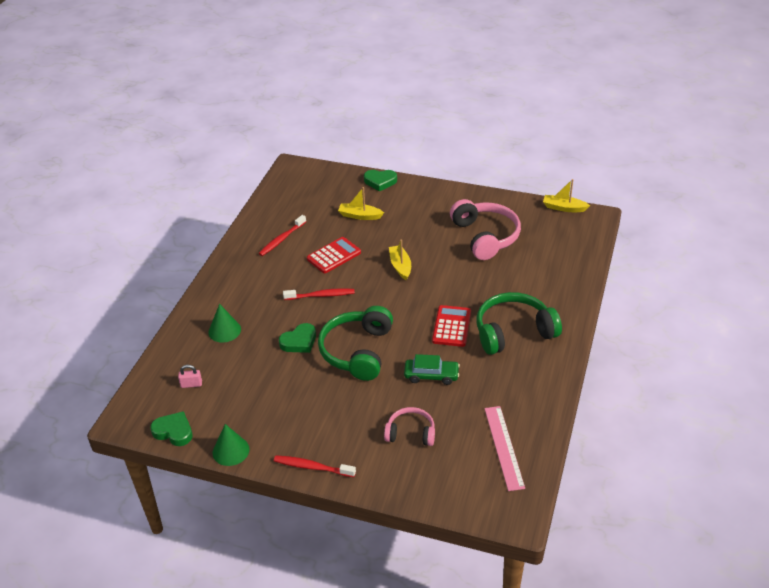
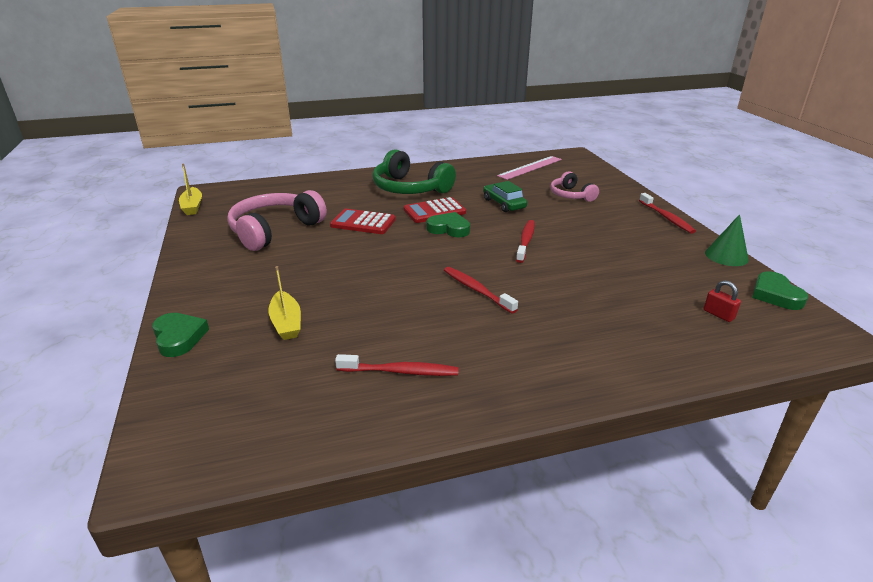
camera: 125 degrees left, 10 degrees down
(191, 384) = (718, 314): pink padlock -> red padlock
(224, 330) = (621, 332): green cone -> none
(299, 341) = (560, 275): green heart -> green heart (449, 229)
(334, 256) = (395, 310): red calculator -> red calculator (363, 222)
(357, 351) = (525, 241): green headphones -> red toothbrush
(400, 266) = (371, 260): yellow boat -> none

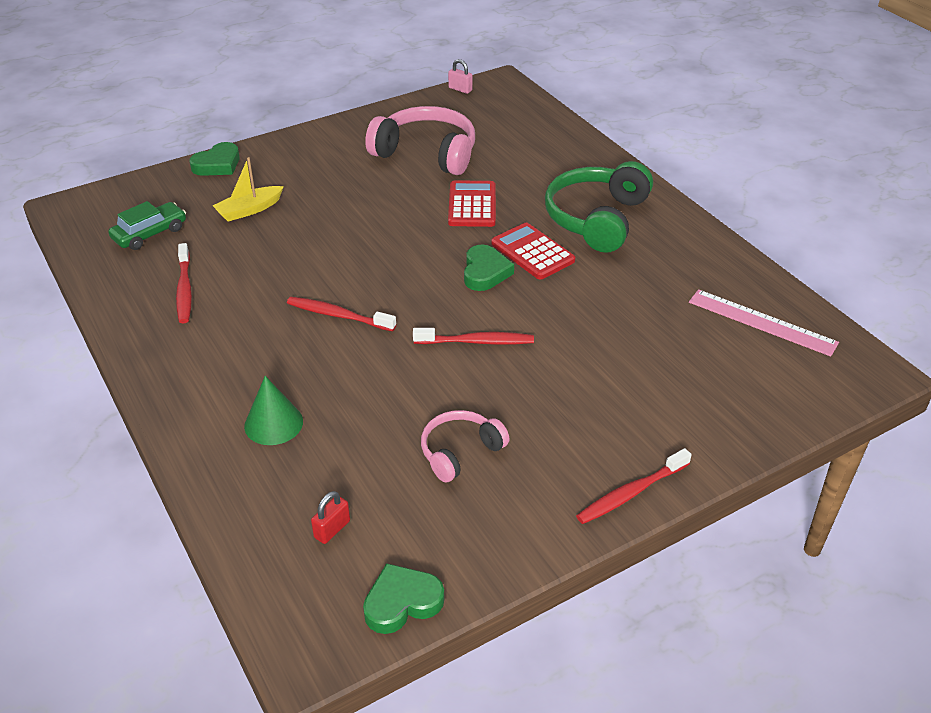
camera: 75 degrees right, 10 degrees up
(192, 206) = (460, 89): yellow boat -> pink padlock
(476, 290) = (338, 315): red toothbrush -> red toothbrush turned 105 degrees counterclockwise
(504, 204) = (591, 309): green car -> green car (150, 233)
(571, 195) = (664, 376): pink headphones -> pink headphones (460, 451)
(726, 256) = (512, 559): green cone -> green cone (273, 423)

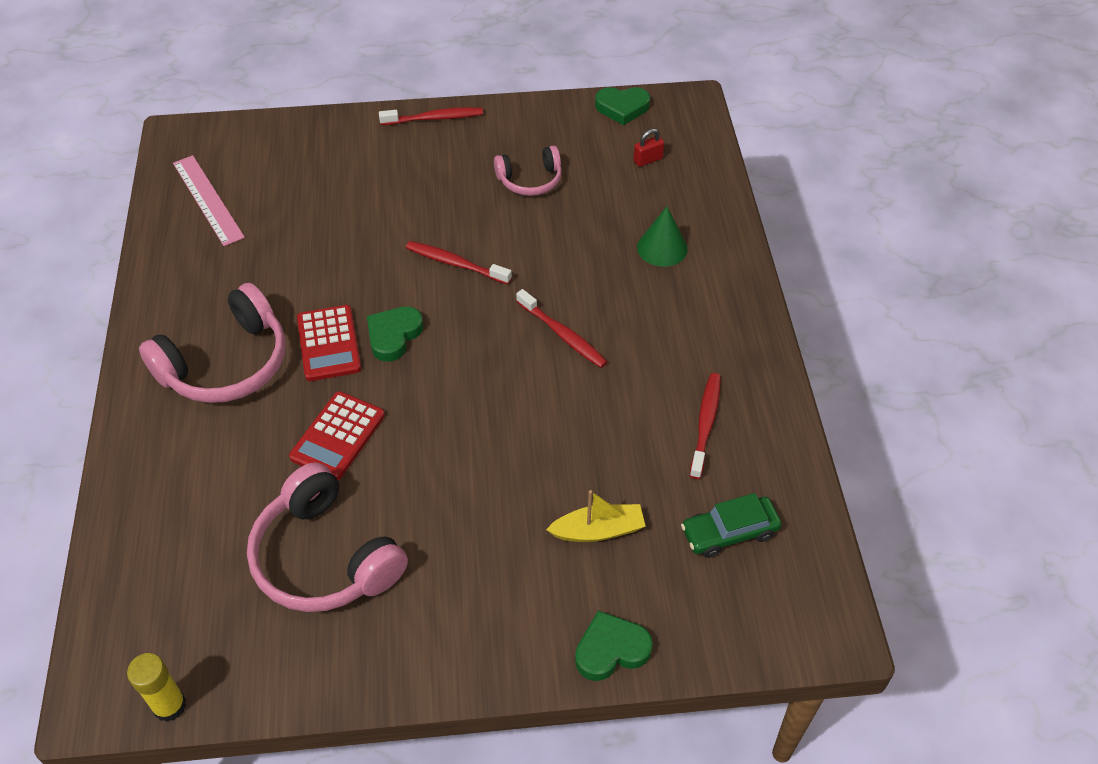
camera: 155 degrees left, 10 degrees up
(460, 89) = (169, 705): pink padlock -> yellow glue stick
(596, 219) = (227, 364): green headphones -> pink headphones

